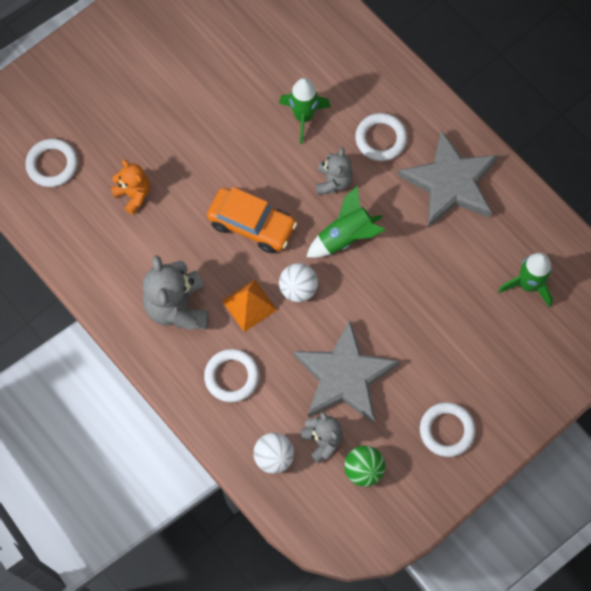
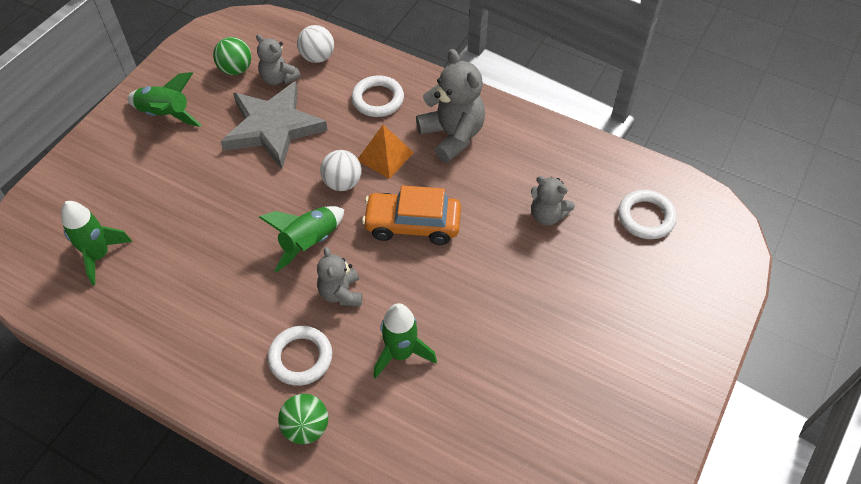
camera: 160 degrees right, 15 degrees down
(133, 195) = (547, 215): orange teddy bear -> grey teddy bear
(391, 86) = (306, 427): none -> green ball
(447, 430) = (165, 114): white ring -> green rocket
(450, 183) = (205, 334): grey star -> none

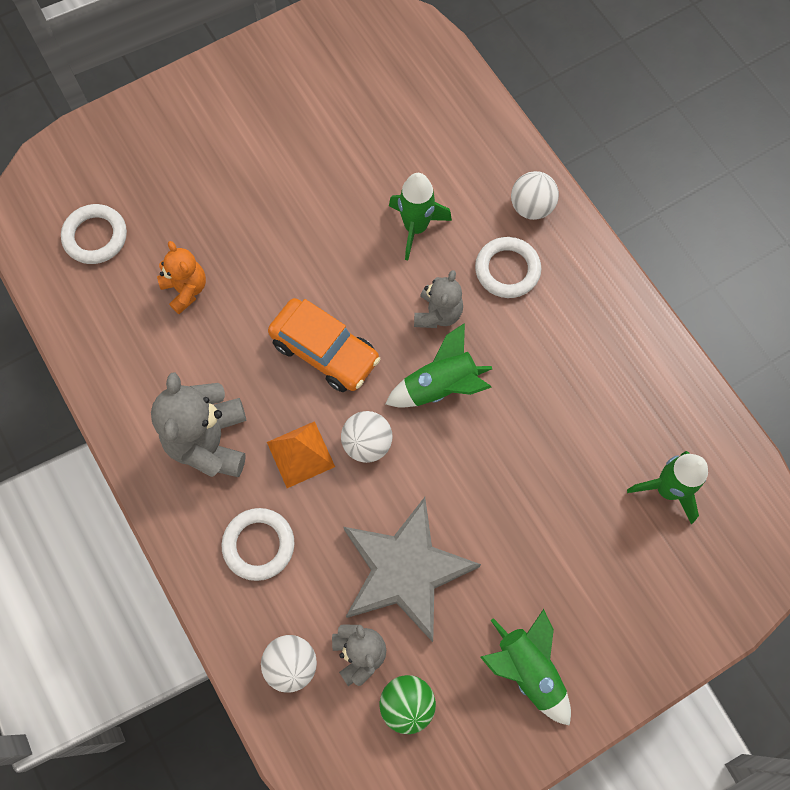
camera: 150 degrees left, 15 degrees up
(306, 427) = (531, 207): green ball -> white ball
(547, 215) = (186, 289): grey teddy bear -> orange teddy bear

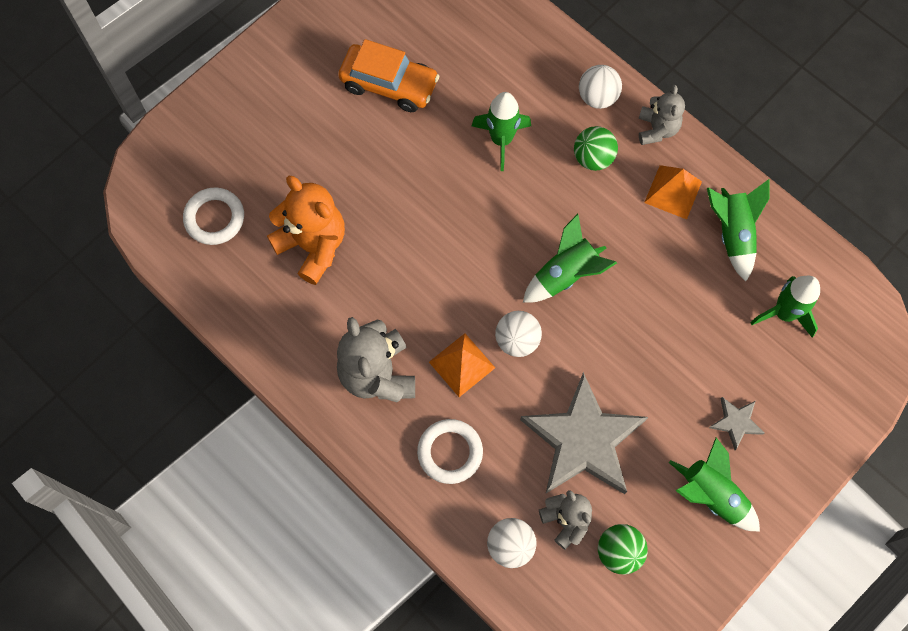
camera: 15 degrees left, 0 degrees up
(186, 289) = (313, 245): orange teddy bear -> orange teddy bear, size x1.65
(325, 351) = (455, 269): orange car -> orange car (389, 84)
(438, 313) = (544, 211): grey teddy bear -> grey teddy bear (657, 129)
(507, 270) = (593, 158): white ring -> green ball
(578, 596) = (736, 422): none -> grey star
(583, 327) = (673, 192): none -> orange pyramid
(635, 388) = (732, 234): none -> green rocket

